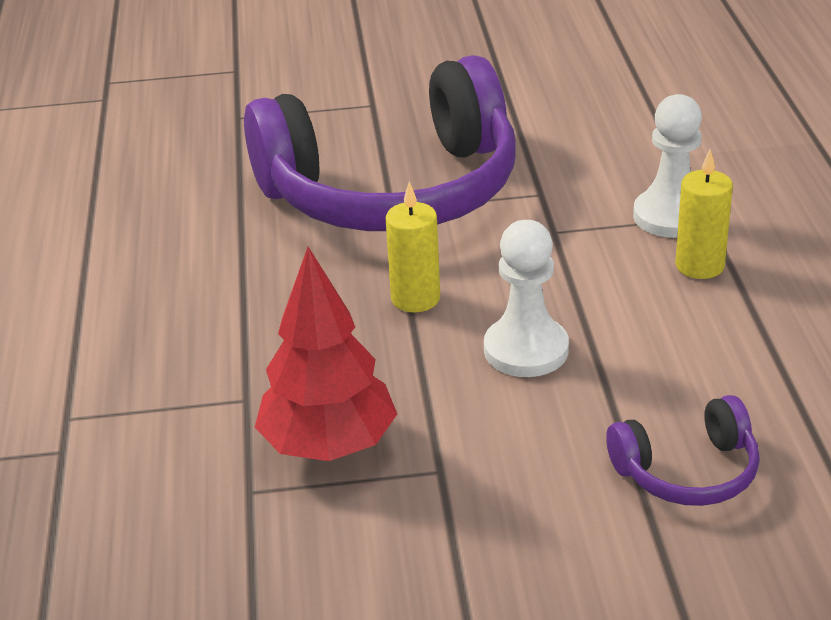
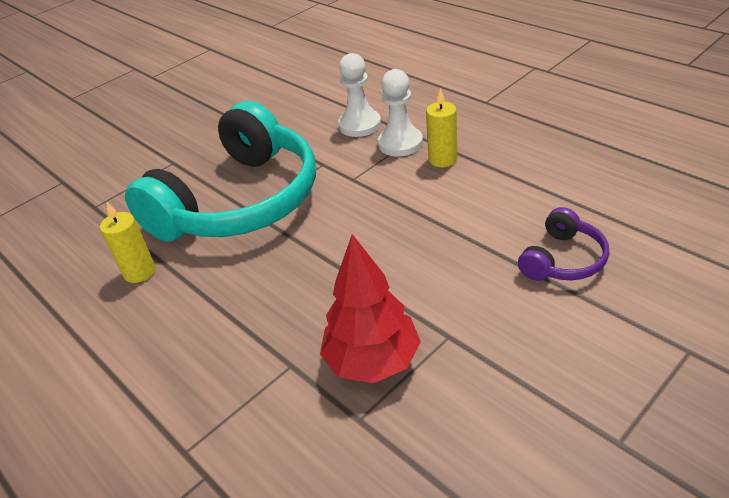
camera: 35 degrees left, 5 degrees up
(393, 191) = (240, 201): purple headphones -> turquoise headphones
(415, 298) = (322, 251): yellow candle -> yellow candle (139, 272)
(526, 350) = (413, 245): white pawn -> white pawn (360, 125)

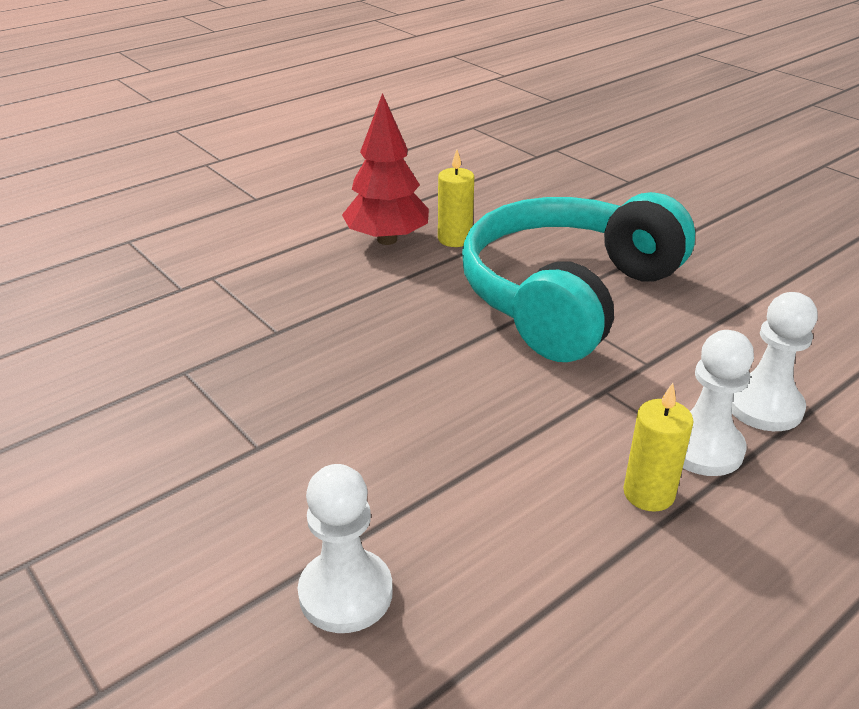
camera: 90 degrees right, 5 degrees down
(240, 201) = (567, 296): turquoise headphones -> turquoise headphones turned 90 degrees clockwise
(373, 361) = (251, 385): red tree -> red tree (387, 240)
(563, 260) = (345, 593): purple headphones -> white pawn

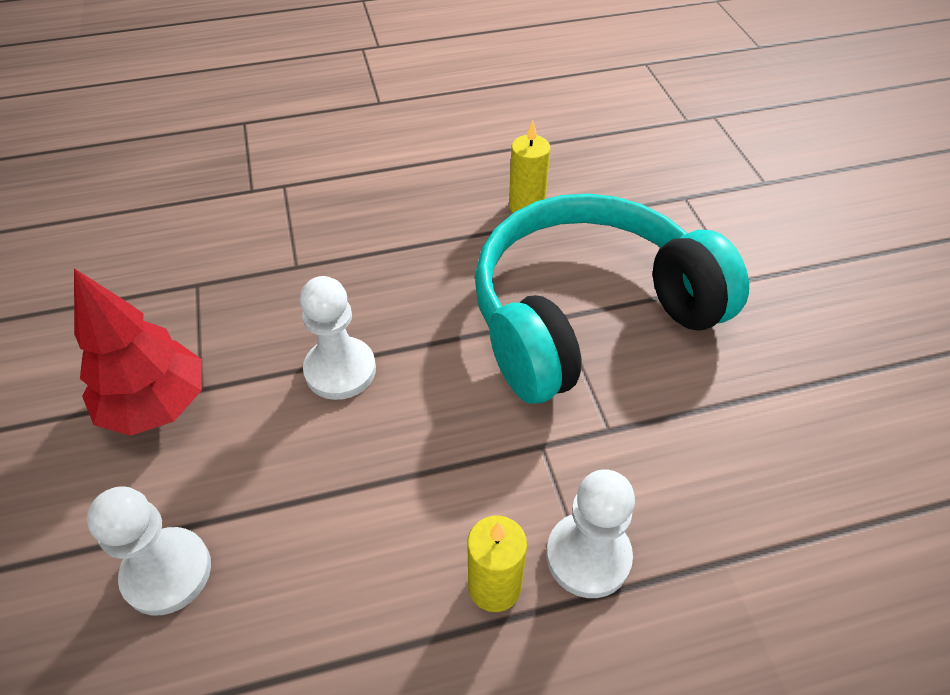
camera: 25 degrees right, 15 degrees up
(387, 240) = (462, 187): red tree -> red tree (156, 405)
(764, 406) = (692, 532): white pawn -> white pawn (340, 370)

